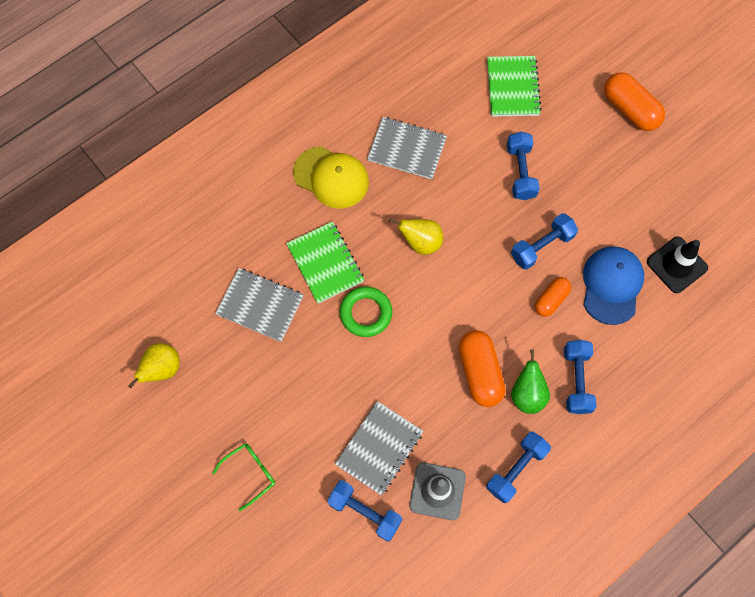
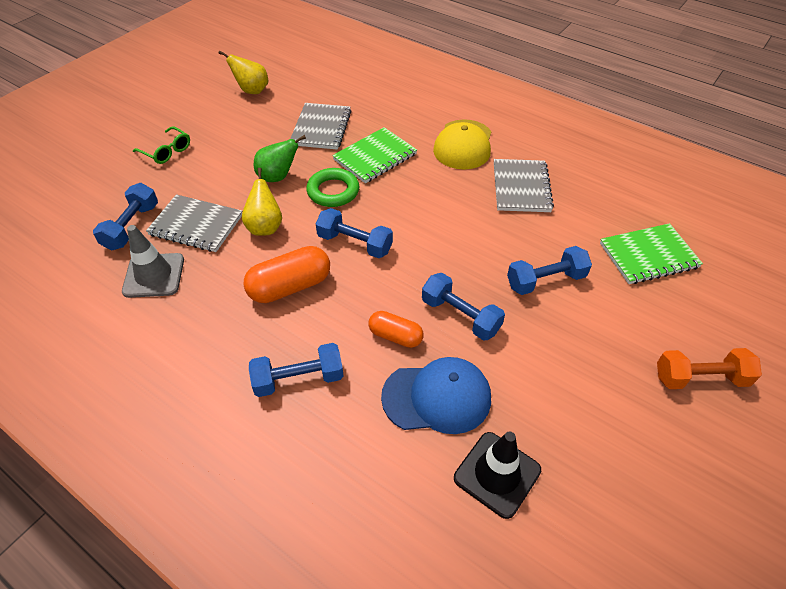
camera: 75 degrees right, 20 degrees down
(421, 242) = (422, 215): yellow pear -> yellow pear (265, 227)
(516, 469) = (181, 338): blue dumbbell -> blue dumbbell (355, 243)
(527, 394) = (272, 333): green pear -> green pear (278, 177)
(630, 110) = (700, 378): orange capsule -> orange dumbbell

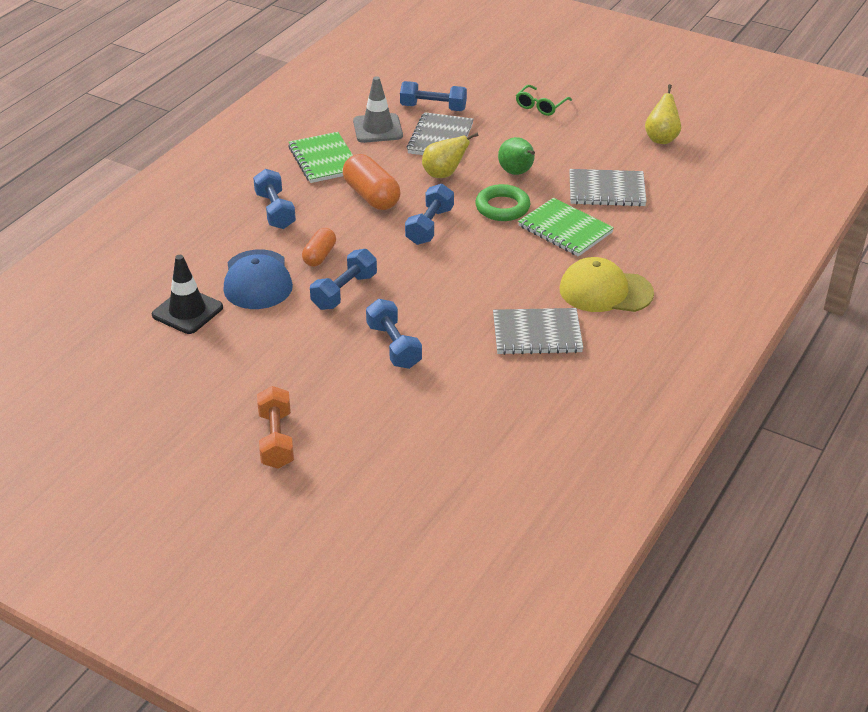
camera: 85 degrees right, 10 degrees down
(648, 256) = (439, 424): green notebook -> green notebook (324, 160)

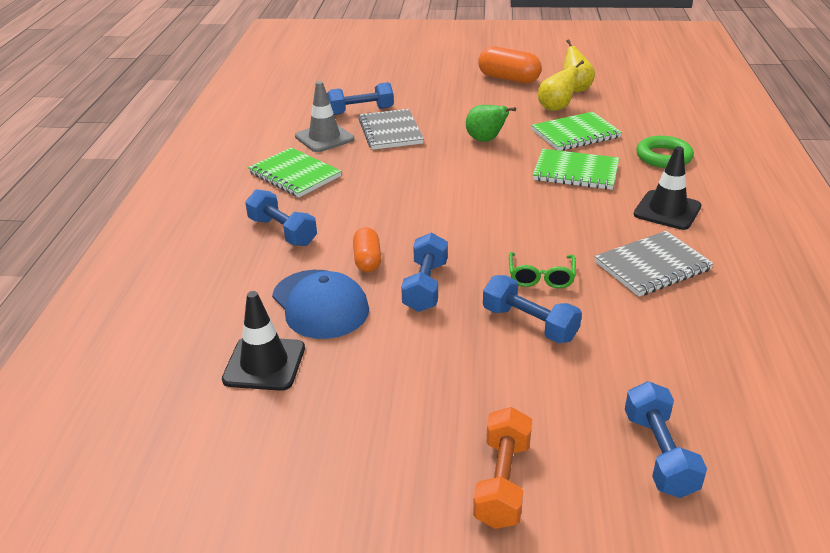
camera: 25 degrees left, 5 degrees down
(276, 439) = (502, 482): orange dumbbell -> orange dumbbell turned 45 degrees clockwise
(371, 196) = (370, 192): orange capsule -> orange capsule (508, 79)
(429, 226) = (452, 202): blue dumbbell -> blue dumbbell (659, 454)
(444, 174) = (422, 158): yellow pear -> yellow pear (556, 108)
(502, 207) = (502, 169): green ring -> green ring (663, 157)
(540, 106) = (453, 89): green glasses -> green glasses (541, 277)
(605, 291) = (667, 210): yellow cap -> black traffic cone
(606, 190) = (575, 134): grey notebook -> green notebook

